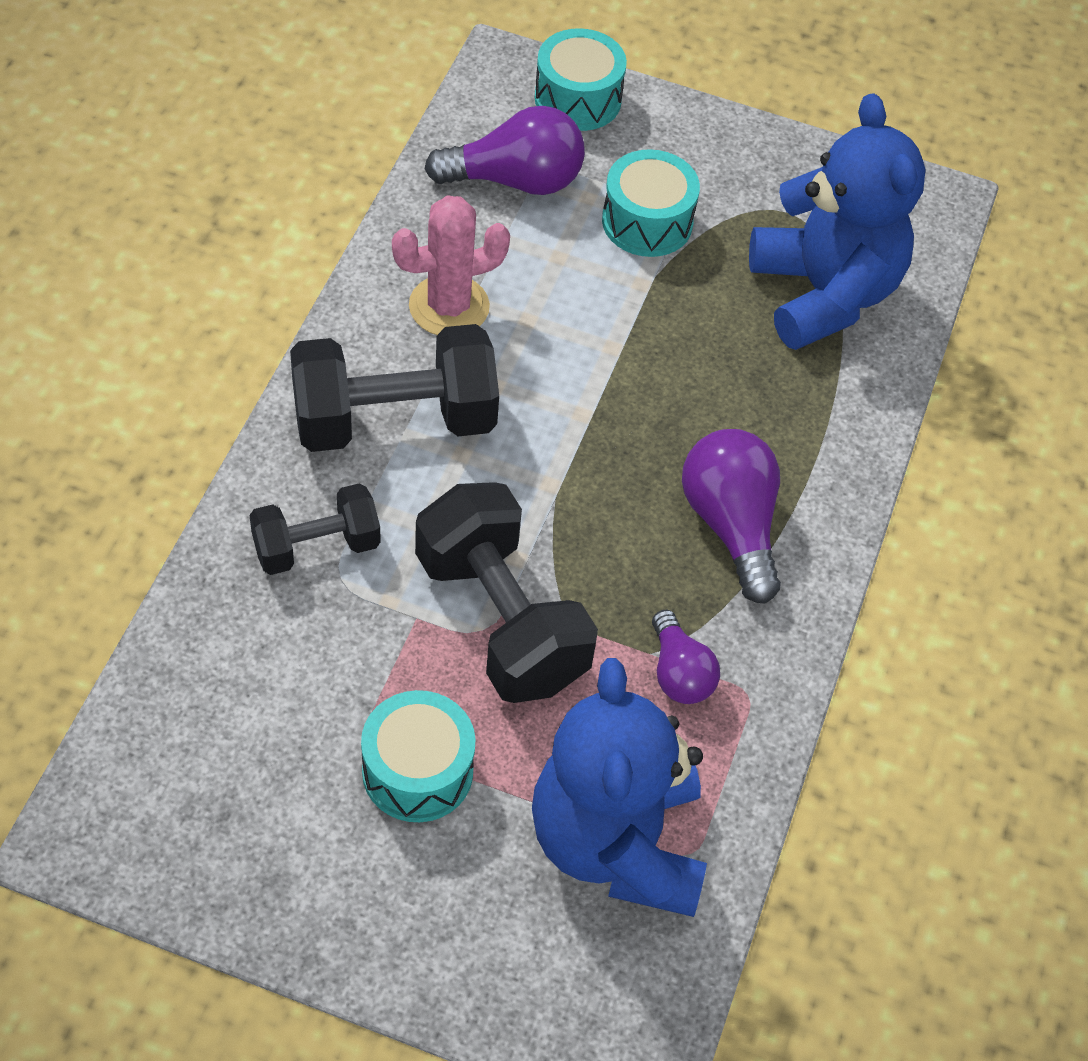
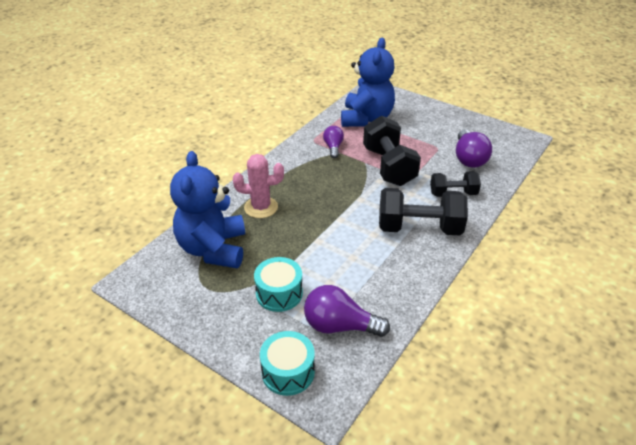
camera: 160 degrees left, 15 degrees down
(417, 771) = (422, 138): turquoise drum -> none
(449, 306) = (388, 268): pink cactus -> pink cactus (261, 207)
(731, 525) = (297, 179): purple light bulb -> purple light bulb (469, 158)

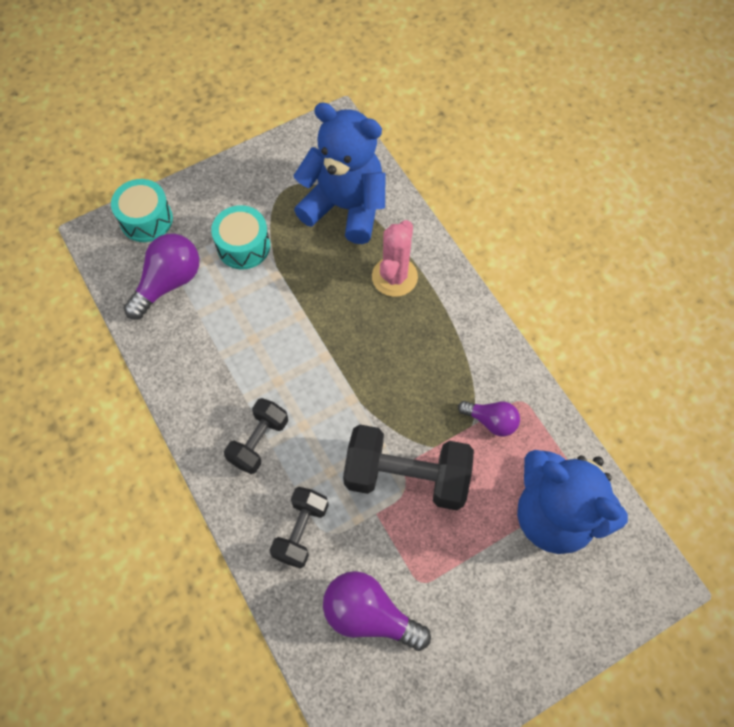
camera: 115 degrees right, 25 degrees up
(419, 228) = (259, 441): black dumbbell -> black dumbbell, size x0.59

